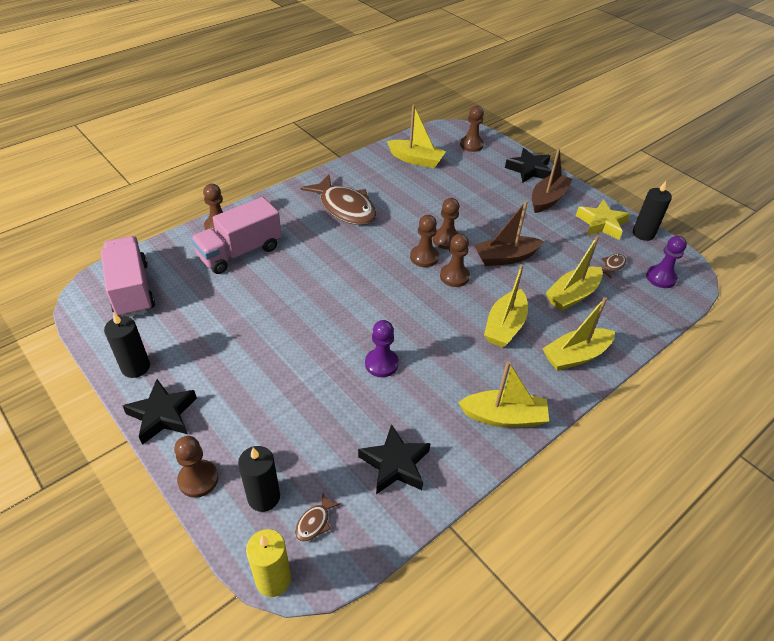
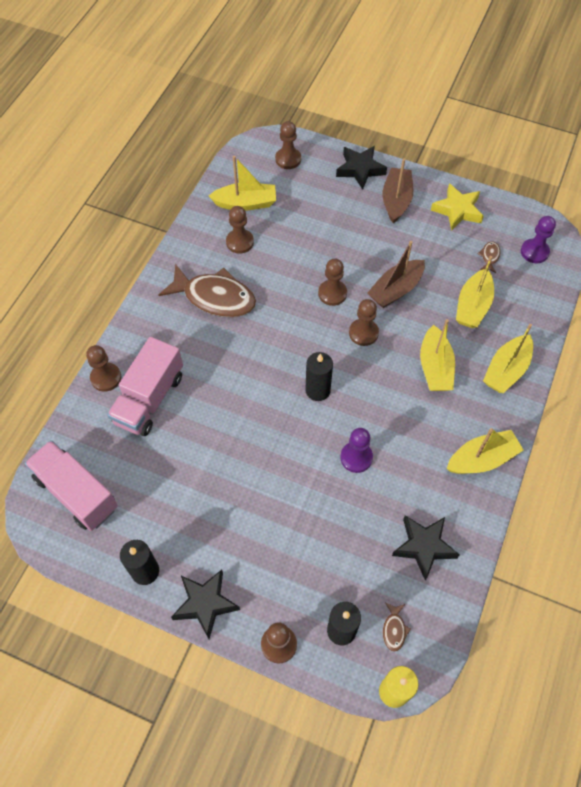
camera: 25 degrees left, 15 degrees up
(424, 257) = (324, 323): brown pawn -> brown pawn (240, 242)
(643, 234) = (498, 206): black candle -> black candle (317, 390)

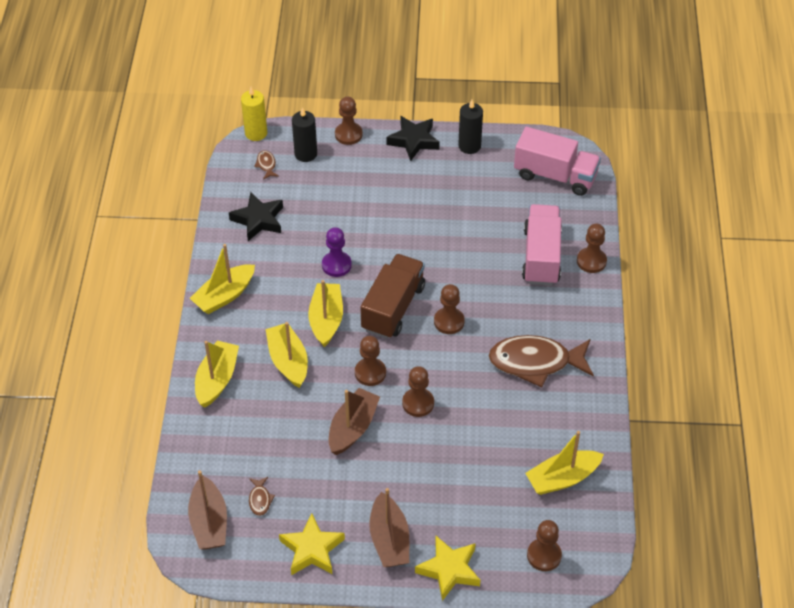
camera: 160 degrees right, 10 degrees down
(240, 242) = (543, 429): brown pawn -> brown pawn (449, 321)
(317, 390) = (393, 308): black candle -> brown truck
(360, 169) = (449, 570): black star -> yellow star
(472, 306) = (265, 435): yellow boat -> yellow boat (326, 320)
(534, 252) = (209, 522): purple pawn -> brown boat

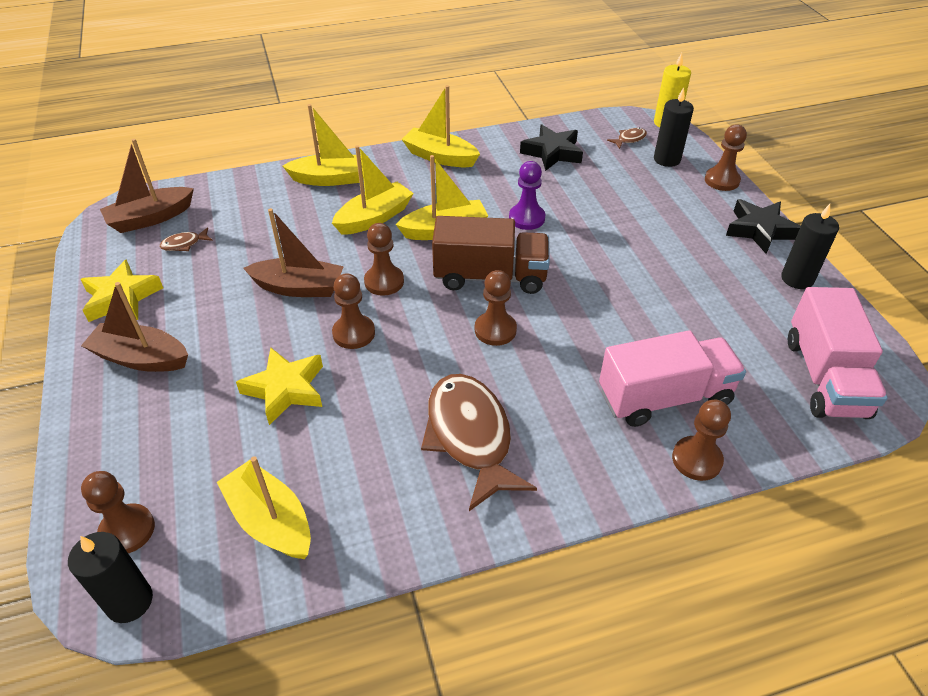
camera: 70 degrees right, 5 degrees down
(389, 539) = (141, 358): brown boat -> brown boat turned 45 degrees clockwise
(449, 570) = (98, 427): yellow star -> yellow star (285, 389)
(595, 557) = (129, 601): none -> black candle

